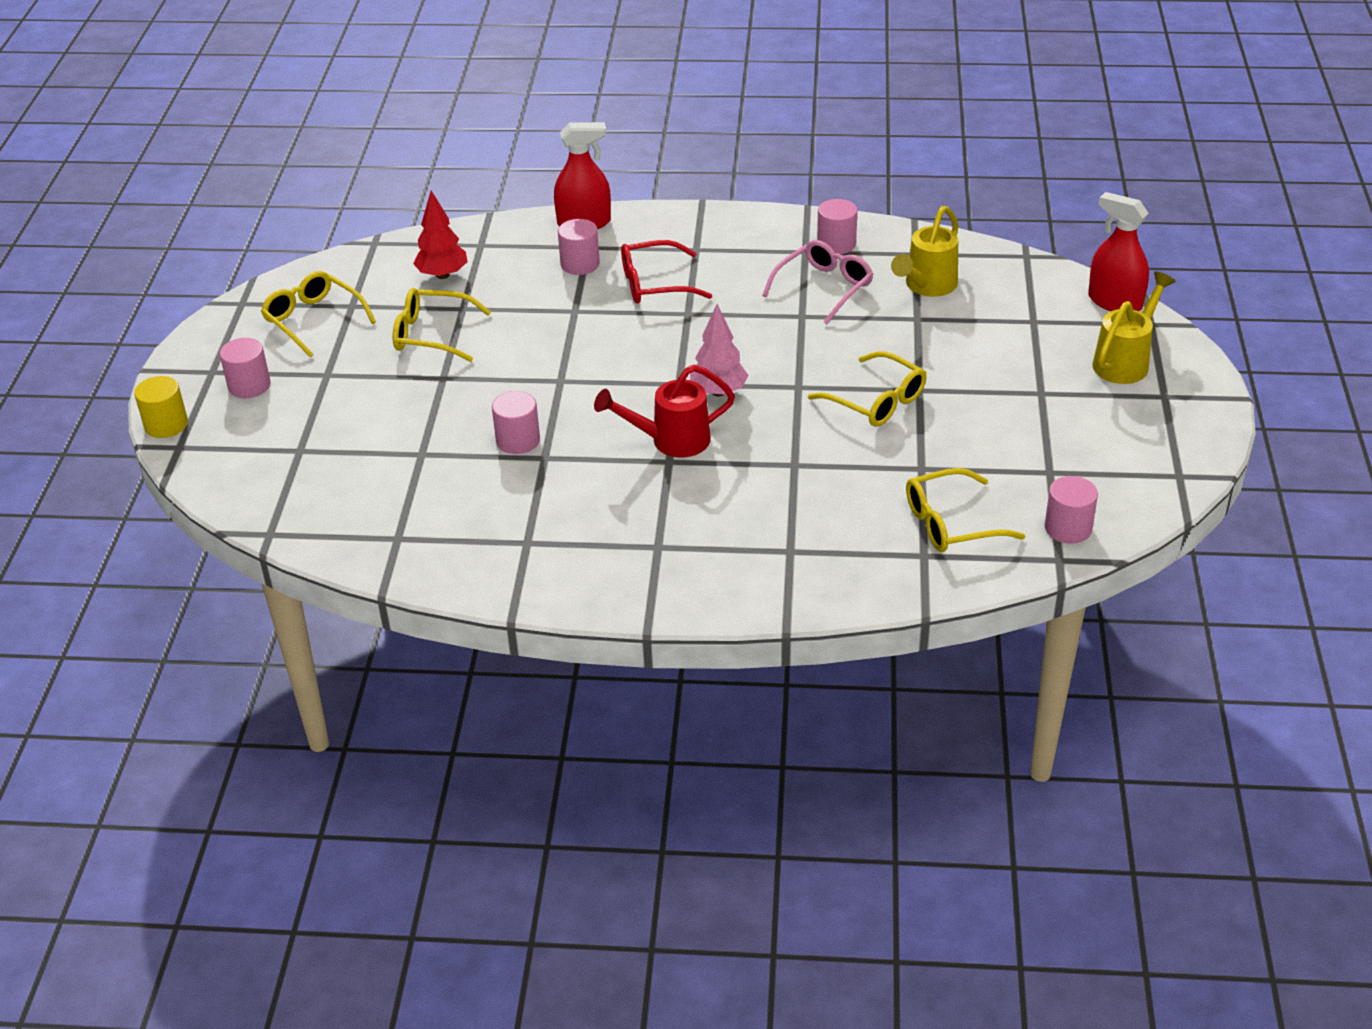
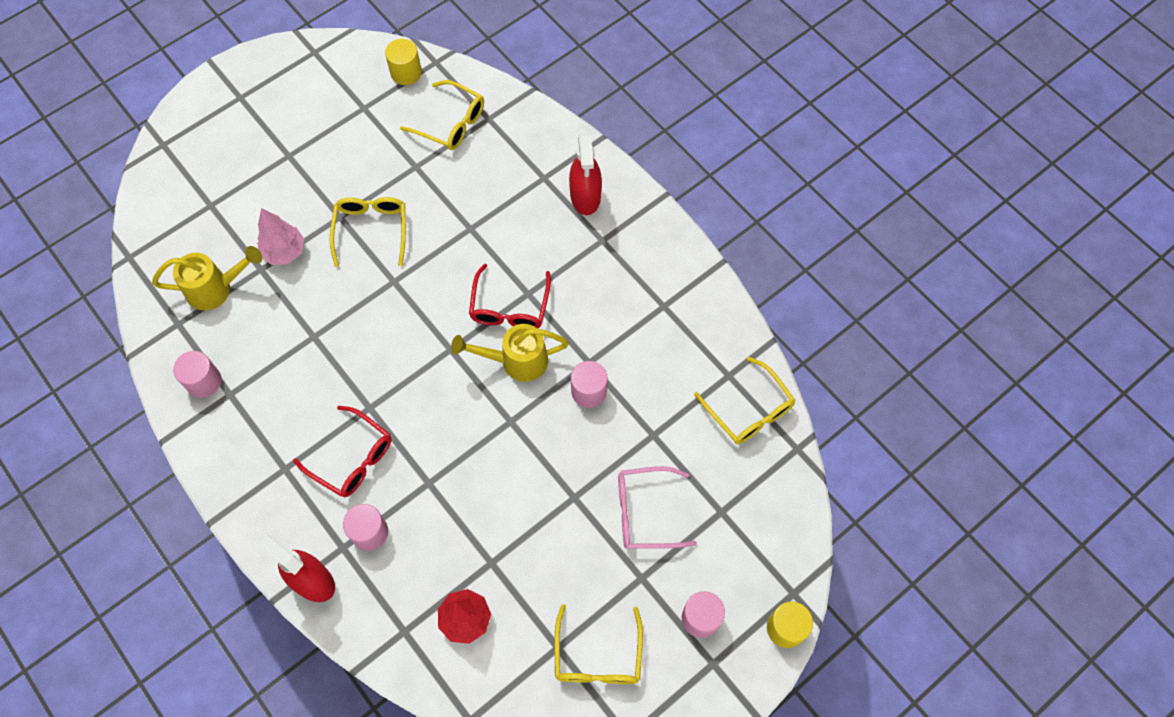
camera: 135 degrees left, 25 degrees up
(431, 334) = (538, 553): yellow glasses -> yellow glasses (749, 410)
(670, 441) = (509, 307): red watering can -> red glasses
(718, 391) = (438, 320): pink tree -> pink tree (284, 252)
(824, 288) = (268, 348): pink glasses -> pink glasses (645, 512)
(1068, 528) = (406, 72): pink cylinder -> yellow cylinder
(1114, 302) = (151, 176): red spray bottle -> red spray bottle (585, 196)
(1126, 361) = (217, 134): yellow watering can -> yellow watering can (515, 361)

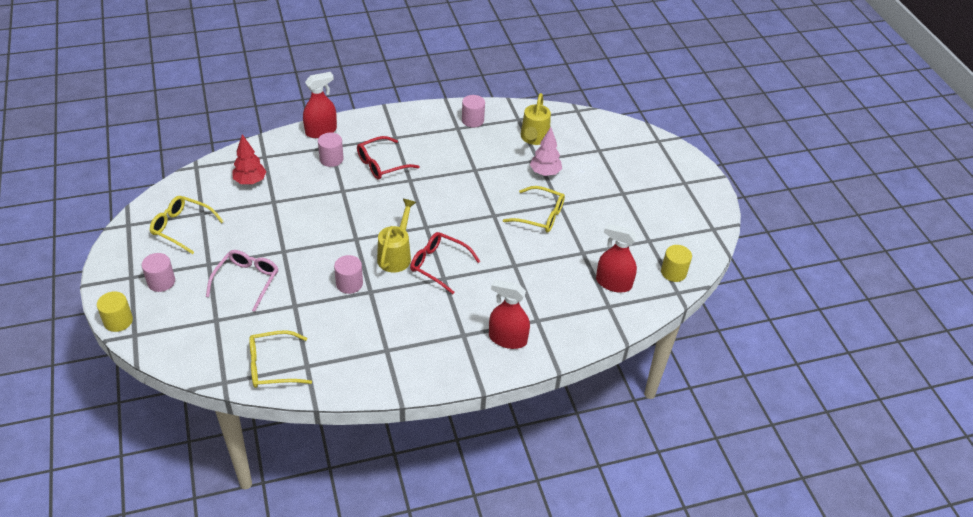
camera: 110 degrees right, 20 degrees down
(451, 123) = (613, 283): yellow glasses -> red spray bottle

